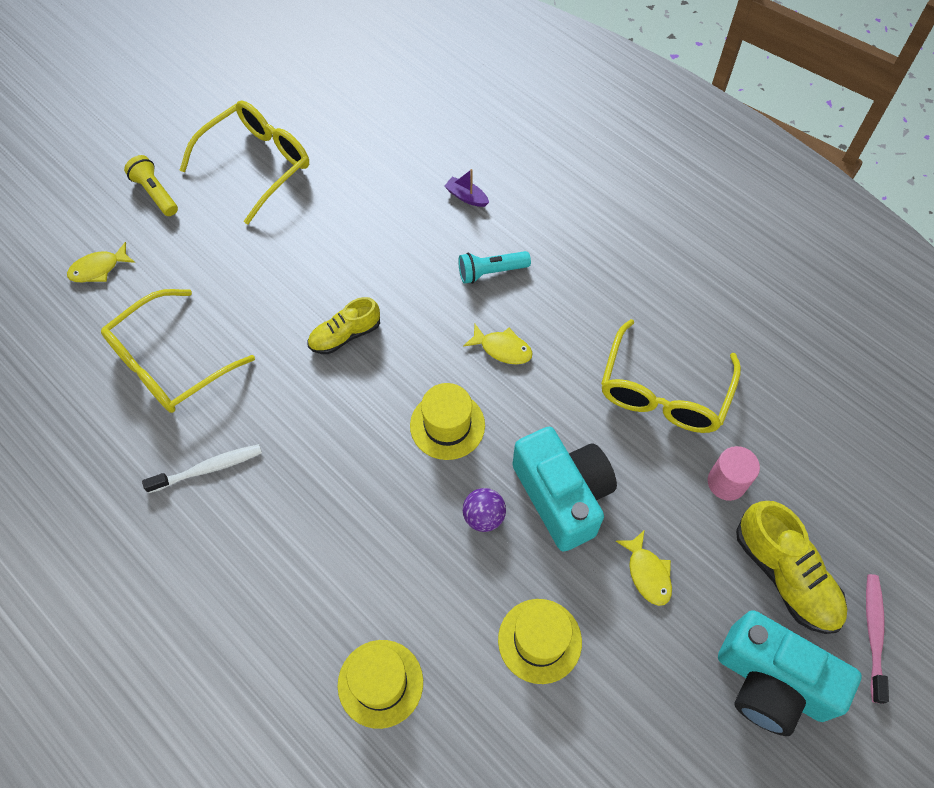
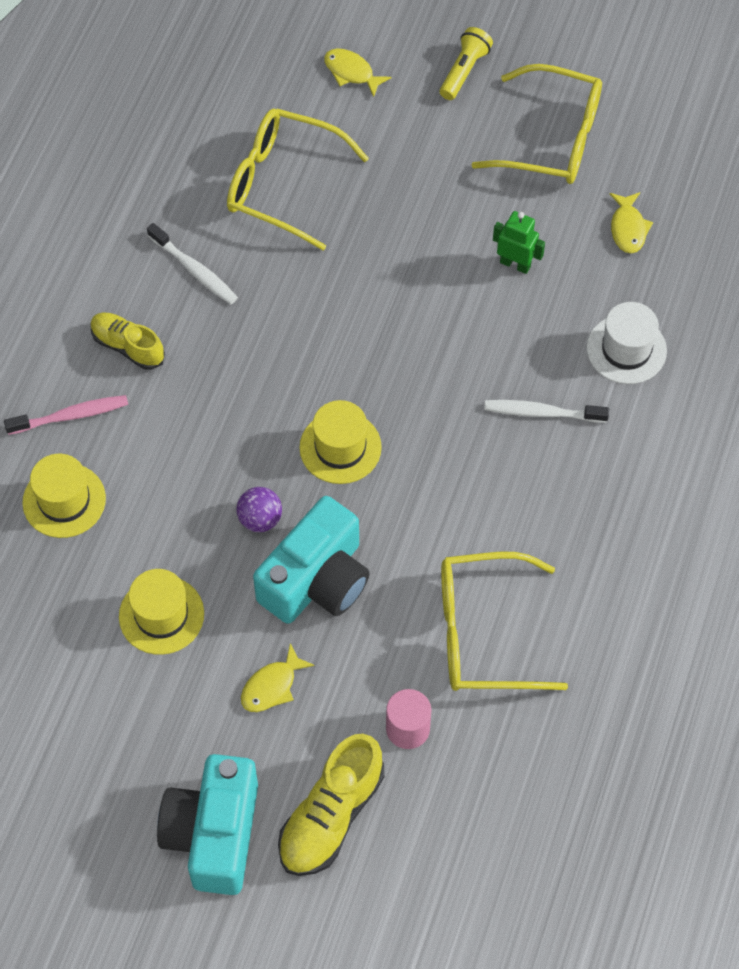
camera: 65 degrees right, 0 degrees up
(345, 335) = (392, 314): yellow shoe -> yellow shoe (128, 346)
(351, 234) = (515, 264): none -> green robot
(466, 197) = (626, 349): purple boat -> white hat
(490, 272) = (541, 412): turquoise flashlight -> white toothbrush
(502, 348) = (453, 461): yellow fish -> yellow fish (628, 228)
(873, 634) = (307, 918): pink toothbrush -> pink toothbrush (71, 416)

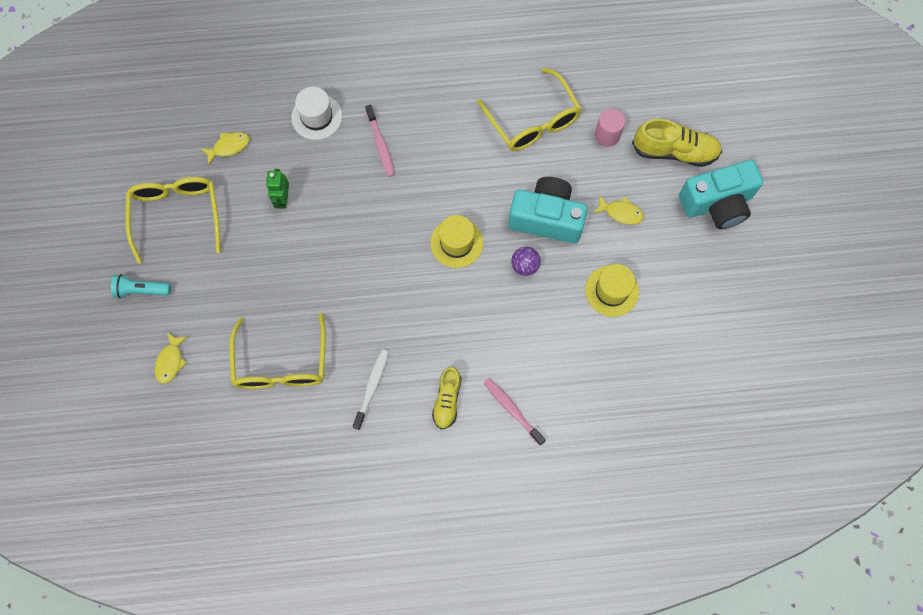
camera: 115 degrees left, 10 degrees up
(64, 500) = (570, 383): yellow hat -> none
(464, 71) = (141, 290): yellow flashlight -> turquoise flashlight
(541, 412) = (380, 145): white toothbrush -> pink toothbrush

